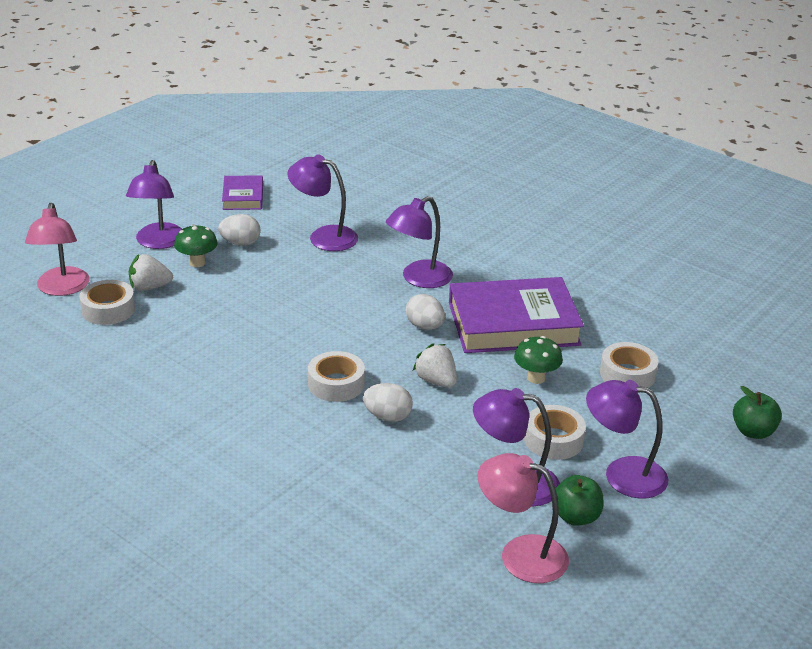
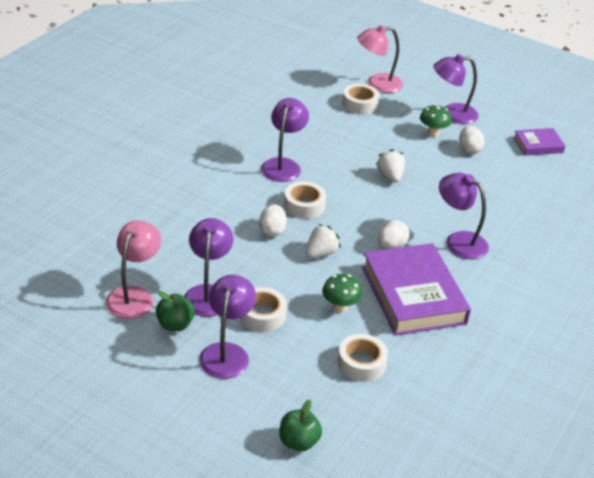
camera: 80 degrees right, 5 degrees up
(149, 287) = (393, 117): white strawberry -> white strawberry (390, 176)
(324, 236) = (499, 188): purple lamp -> purple lamp (283, 165)

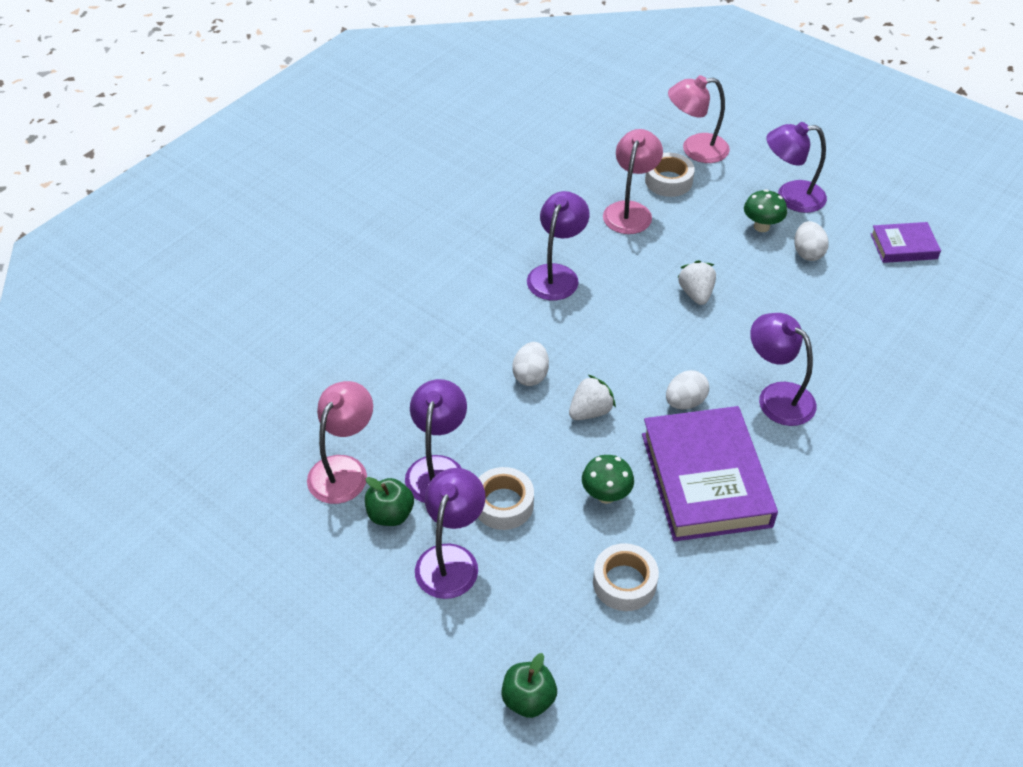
camera: 10 degrees right, 10 degrees up
(304, 205) = (577, 337): white tape -> none
(333, 123) = (630, 210): none -> pink lamp

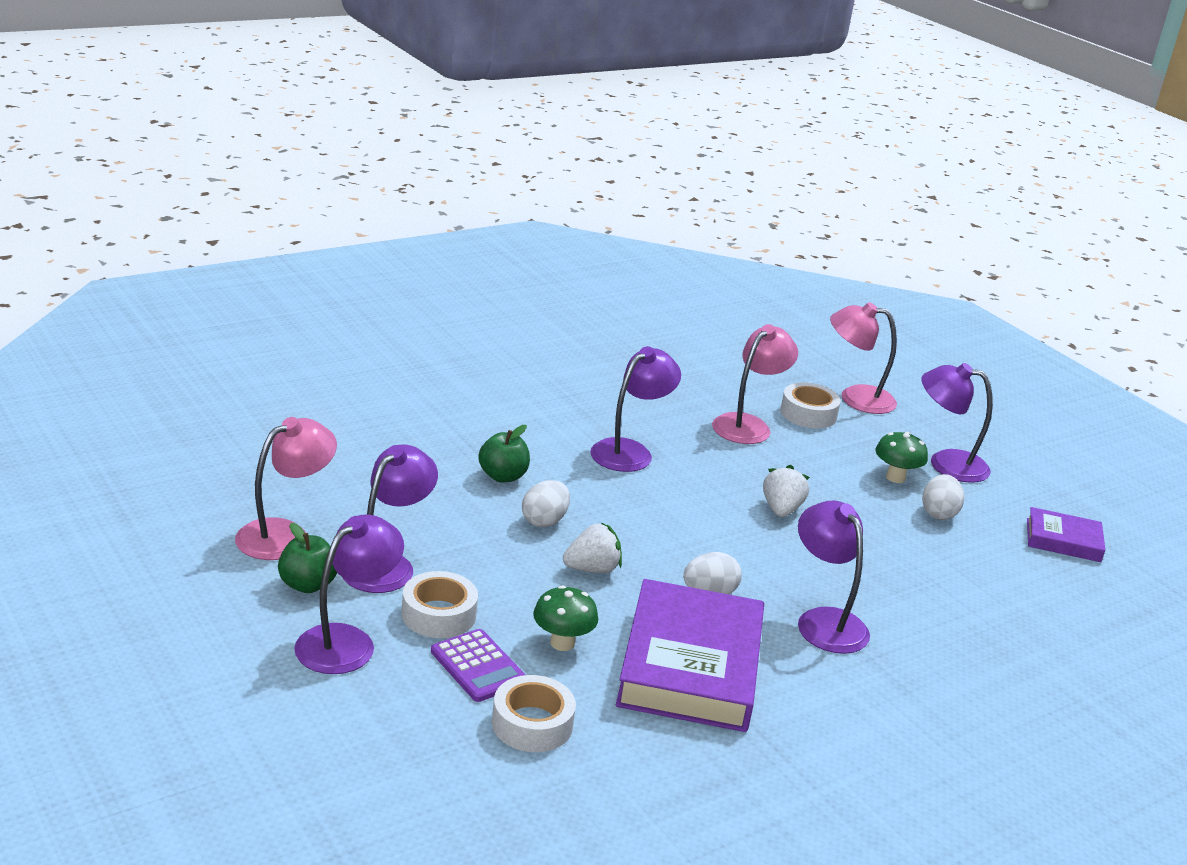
camera: 15 degrees right, 20 degrees down
(528, 699) = (347, 789): green apple -> green apple (503, 476)
(558, 543) = (478, 666): none -> purple calculator

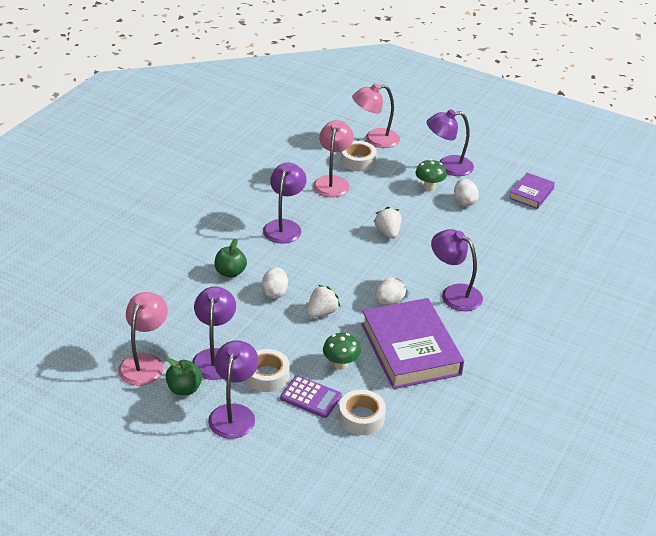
camera: 25 degrees left, 10 degrees up
(1063, 540) = (531, 193): purple book -> purple book turned 45 degrees counterclockwise

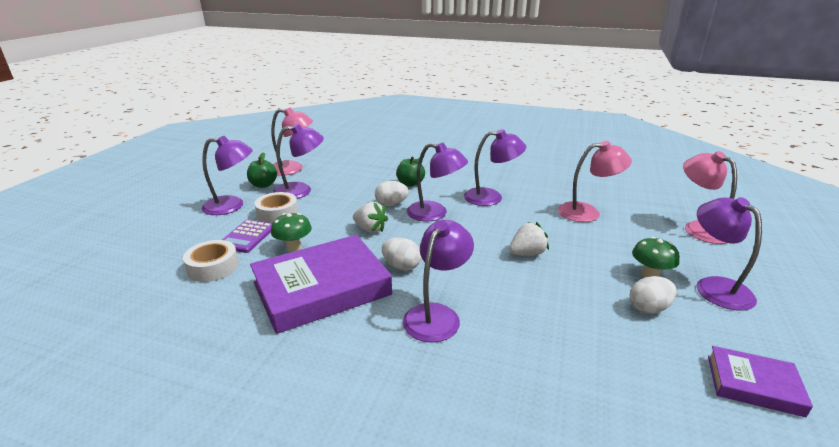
camera: 80 degrees right, 10 degrees down
(304, 267) = (435, 213): none -> purple lamp
(358, 161) = (643, 222): white tape -> none

